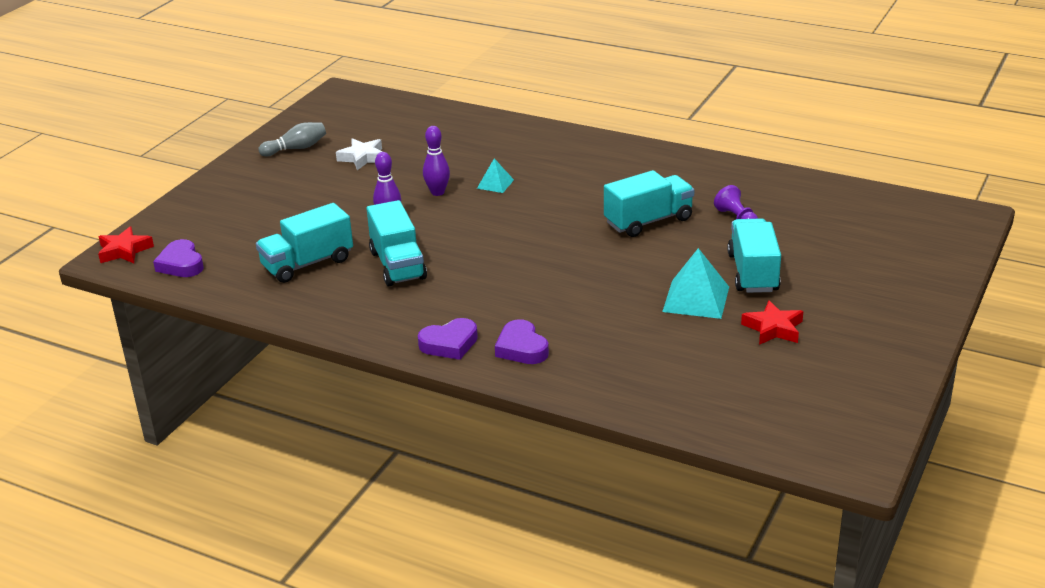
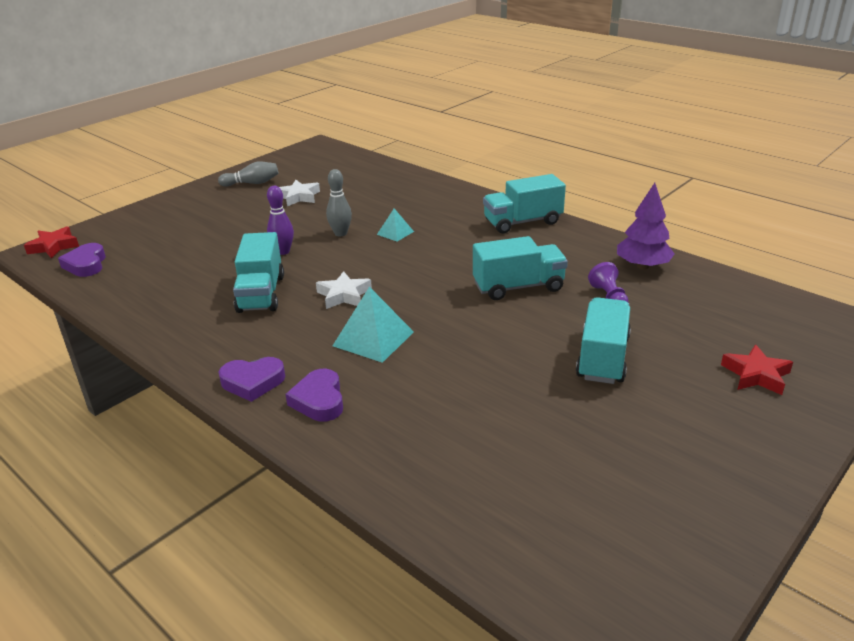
camera: 15 degrees right, 0 degrees up
(307, 263) = (186, 280): turquoise truck -> turquoise truck (522, 222)
(437, 192) = (340, 233): purple bowling pin -> grey bowling pin
(483, 254) = (344, 295): none -> white star
(696, 299) = (528, 377): turquoise pyramid -> turquoise pyramid (373, 338)
(756, 184) = (642, 266): none -> purple tree
(773, 328) = (600, 428): red star -> red star (756, 375)

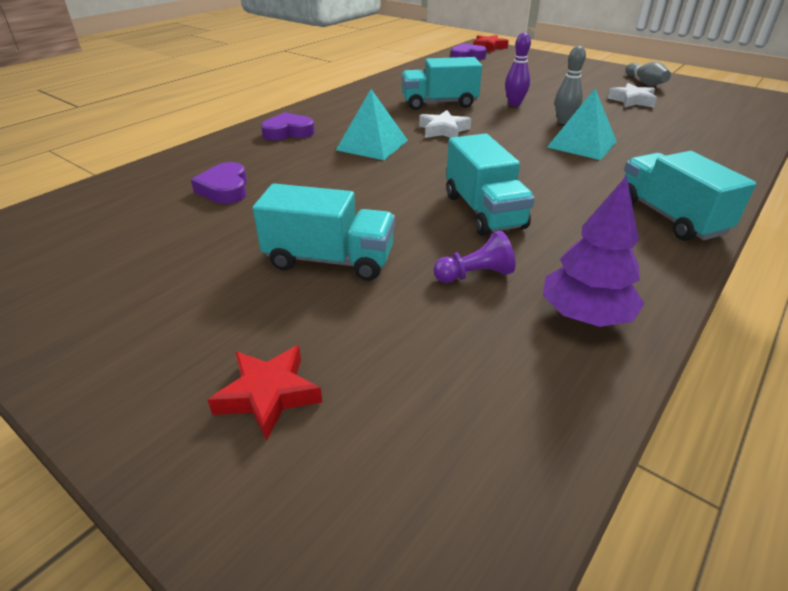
camera: 85 degrees right, 5 degrees up
(253, 382) = (316, 112): purple heart -> purple heart (225, 189)
(395, 233) = (582, 144): turquoise pyramid -> turquoise pyramid, size x1.78

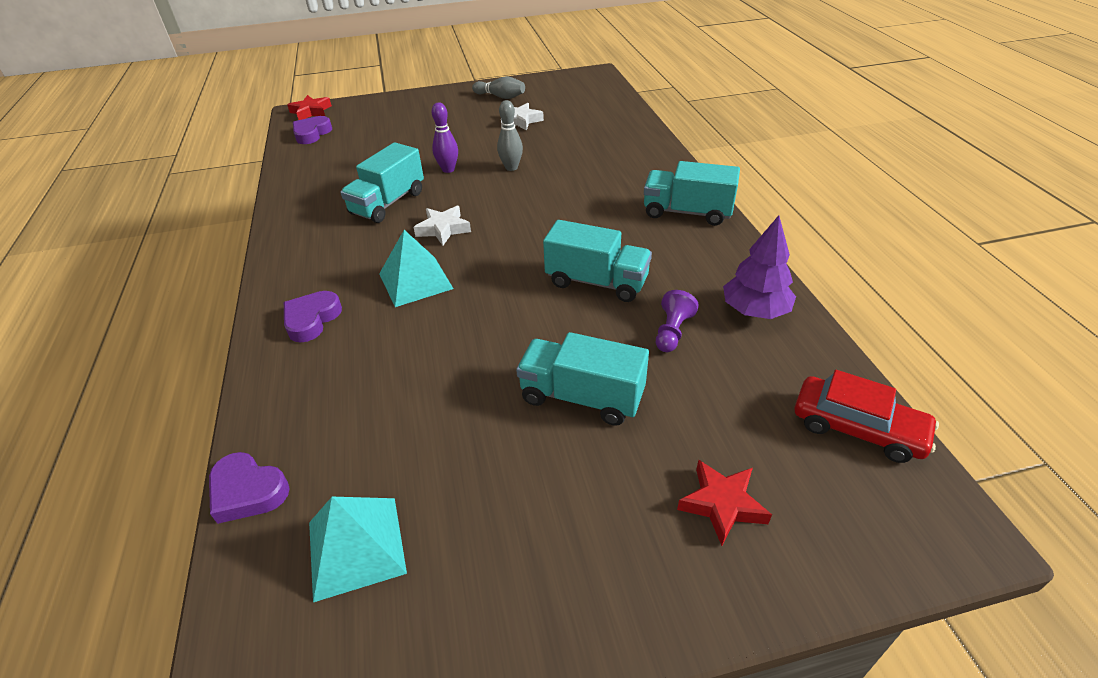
camera: 50 degrees left, 5 degrees up
(225, 189) = (380, 414): purple heart -> purple heart (248, 491)
(329, 260) = (582, 397): turquoise truck -> turquoise truck turned 120 degrees counterclockwise
(492, 473) = (857, 428): none -> red car
(582, 144) = (556, 183): turquoise pyramid -> turquoise pyramid (356, 547)

